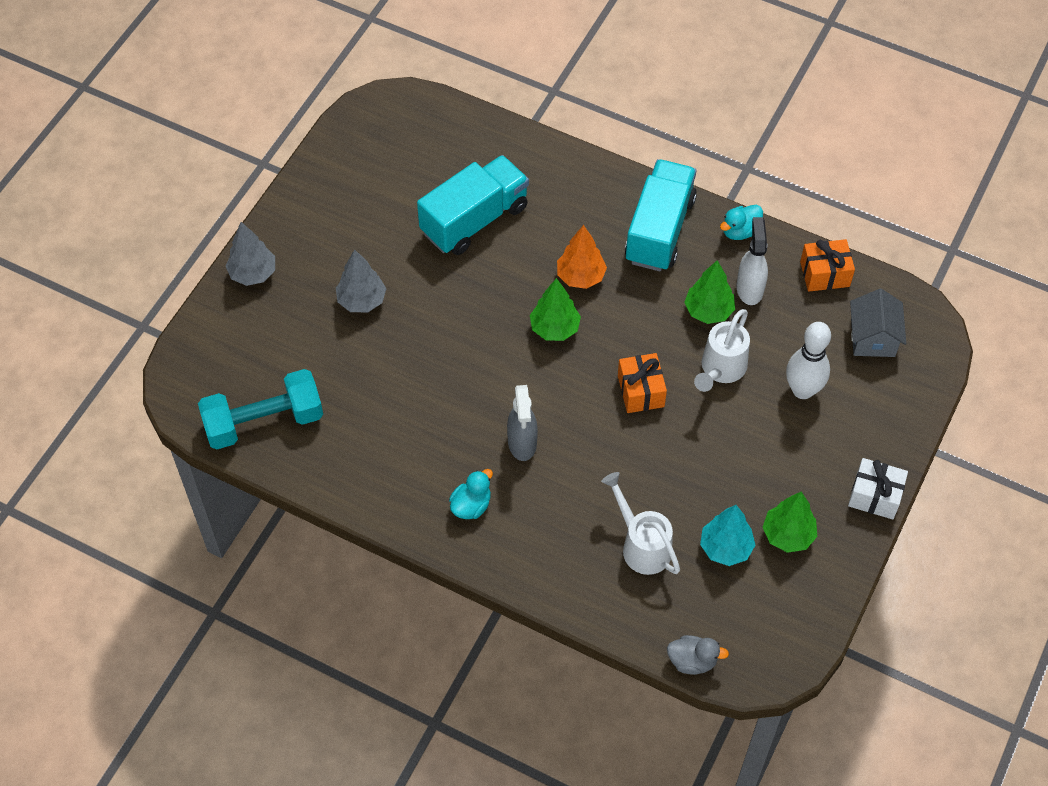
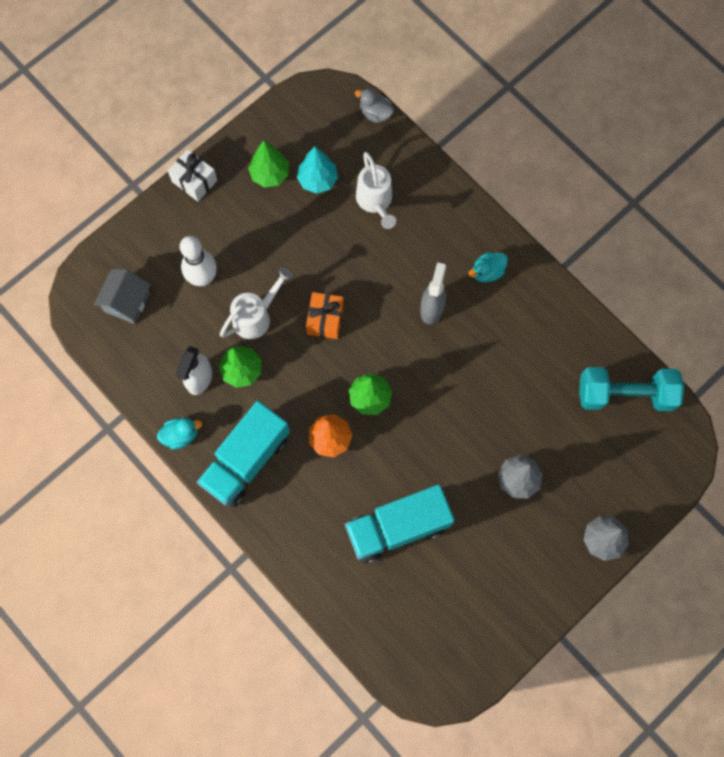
camera: 160 degrees left, 15 degrees up
(824, 274) = (133, 371): orange gift -> none

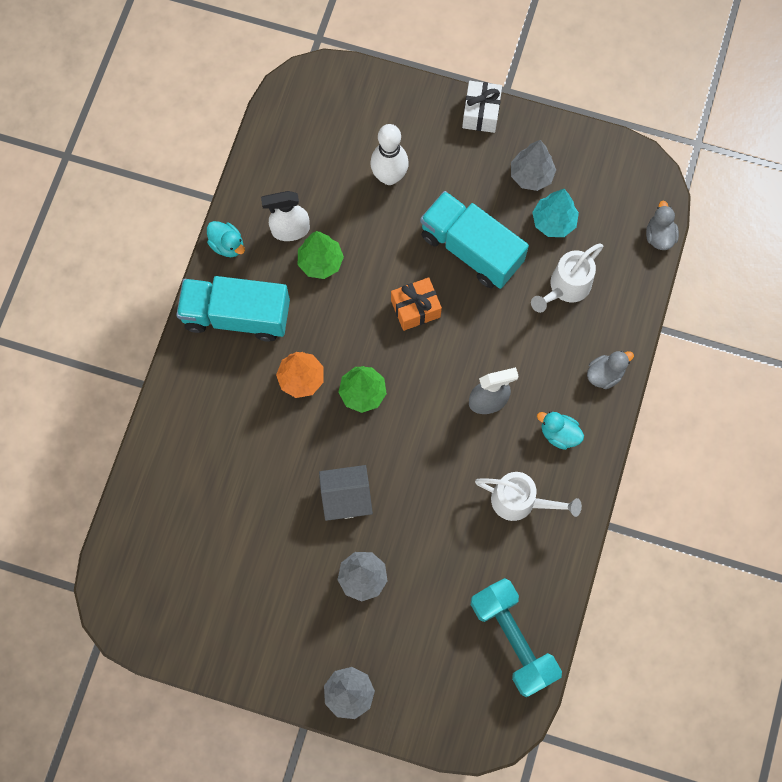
camera: 60 degrees right, 0 degrees up
(127, 302) = (325, 125): grey house -> grey house (346, 497)
(256, 316) = (380, 245): white watering can -> white watering can (520, 501)
(270, 174) = (531, 175): green tree -> grey tree
(398, 527) = (250, 488): turquoise truck -> turquoise truck (471, 249)
(460, 213) = (605, 374): none -> grey duck

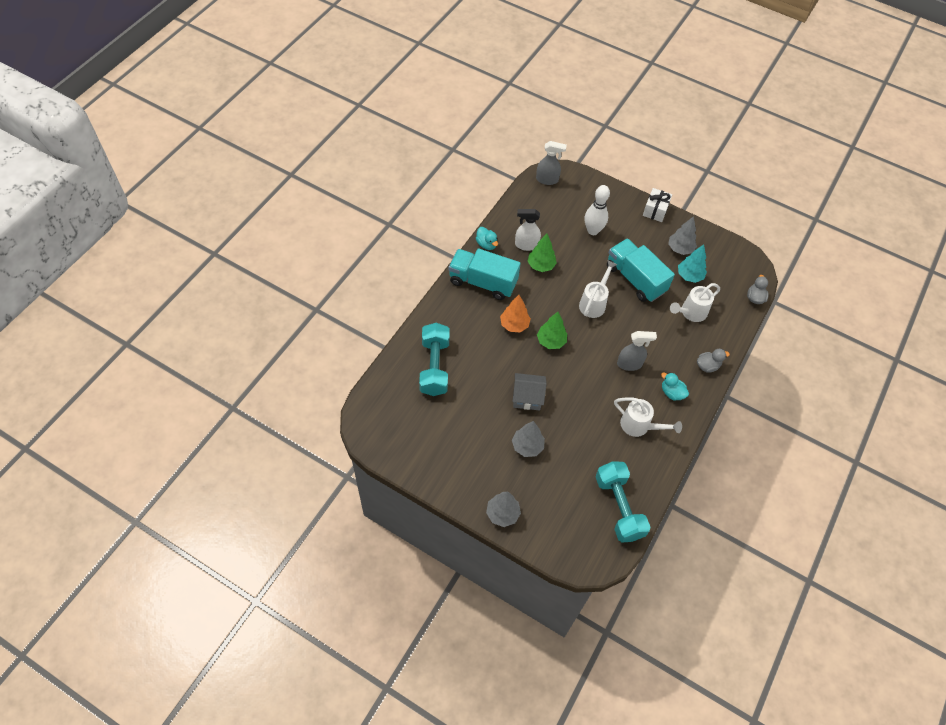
camera: 10 degrees right, 15 degrees down
(196, 482) = (434, 367): none -> turquoise dumbbell
(298, 97) = (547, 180): none -> grey spray bottle
(415, 308) = (594, 303): orange gift -> white watering can

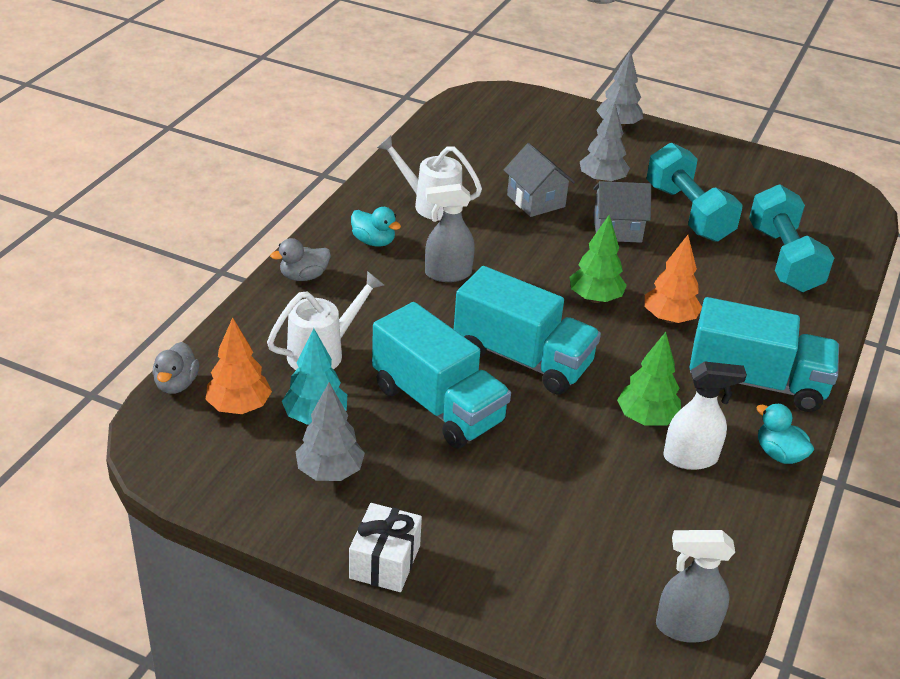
camera: 175 degrees right, 20 degrees down
(573, 427) = (536, 201): none -> grey house
(593, 231) = (542, 500): white bowling pin -> none
(594, 303) = (522, 359): white watering can -> turquoise truck
(619, 507) = (460, 133): turquoise dumbbell -> turquoise dumbbell (688, 213)
(724, 283) = (239, 407): none -> orange tree

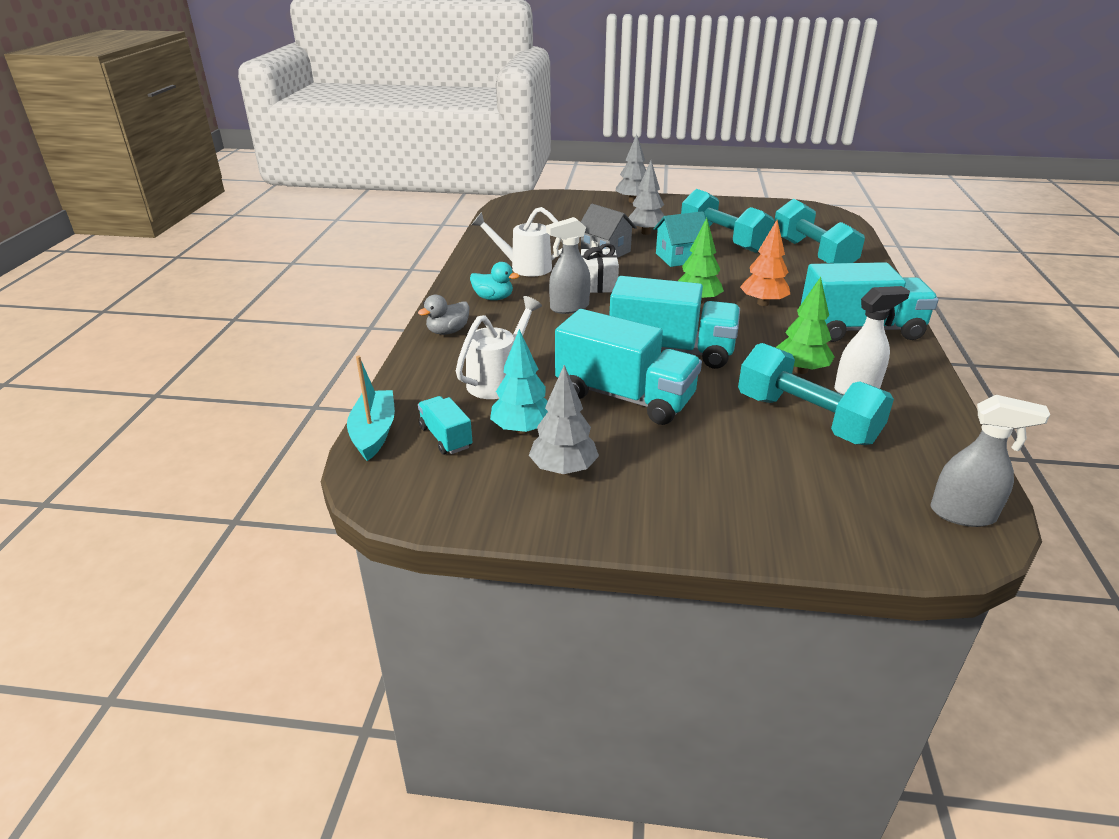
camera: 15 degrees left, 5 degrees down
(176, 384) = (374, 433): grey duck -> turquoise boat
(239, 407) = (446, 437): orange tree -> turquoise truck
(385, 562) = (664, 531): white gift -> white gift (598, 284)
(608, 479) = (806, 419): none -> turquoise dumbbell
(617, 229) = (679, 258): grey house -> turquoise house
(686, 627) = (963, 514): grey spray bottle -> grey spray bottle turned 150 degrees counterclockwise
(779, 454) = (919, 371): turquoise duck -> none

